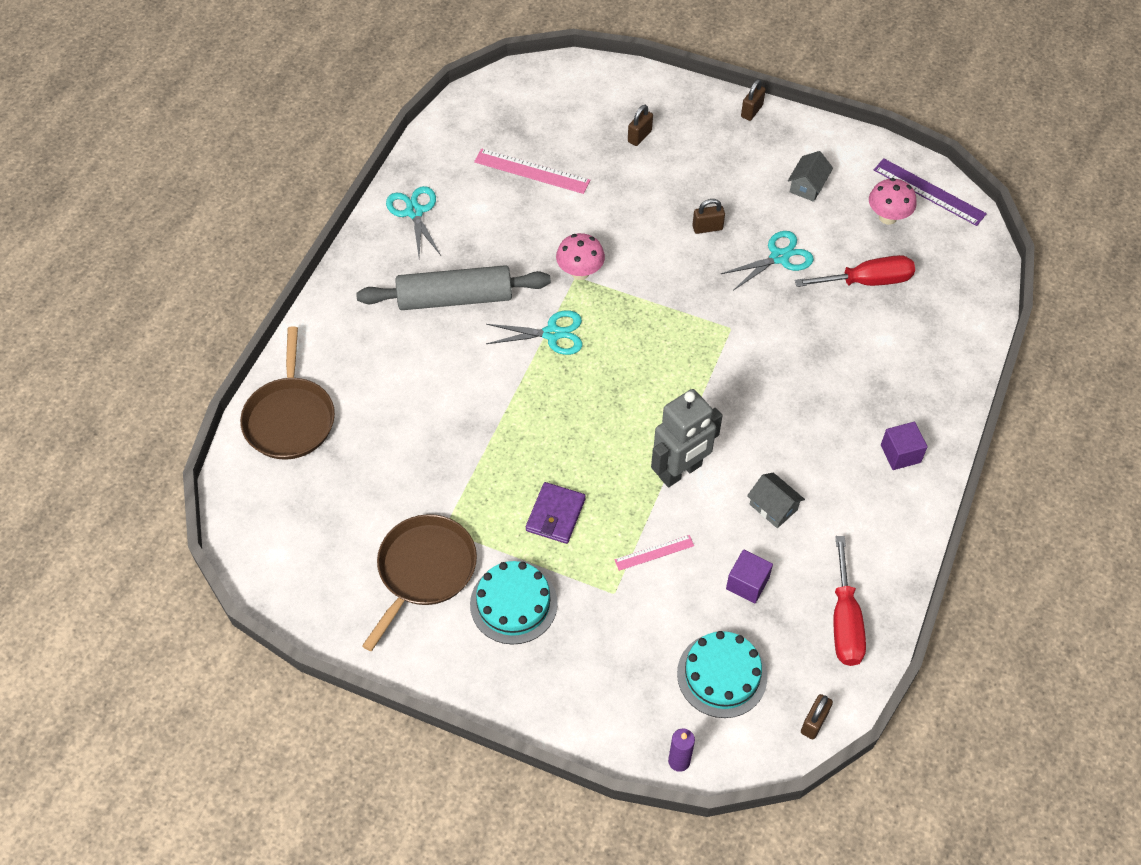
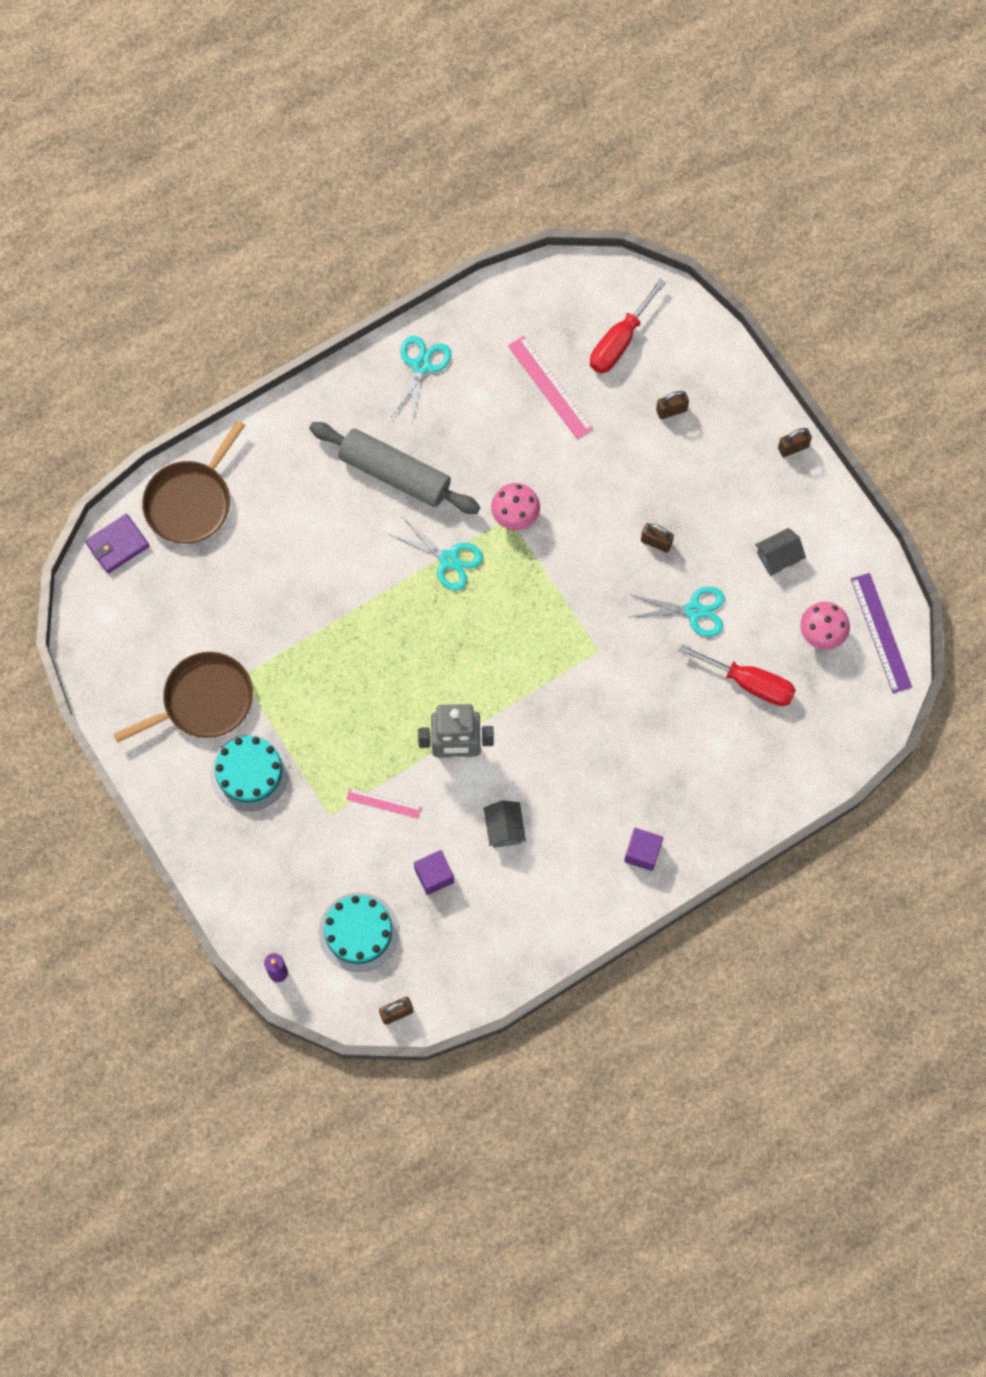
camera: 35 degrees right, 15 degrees up
(555, 515) = (333, 721): purple wallet -> purple wallet (117, 545)
(844, 621) = (482, 955): red screwdriver -> red screwdriver (619, 341)

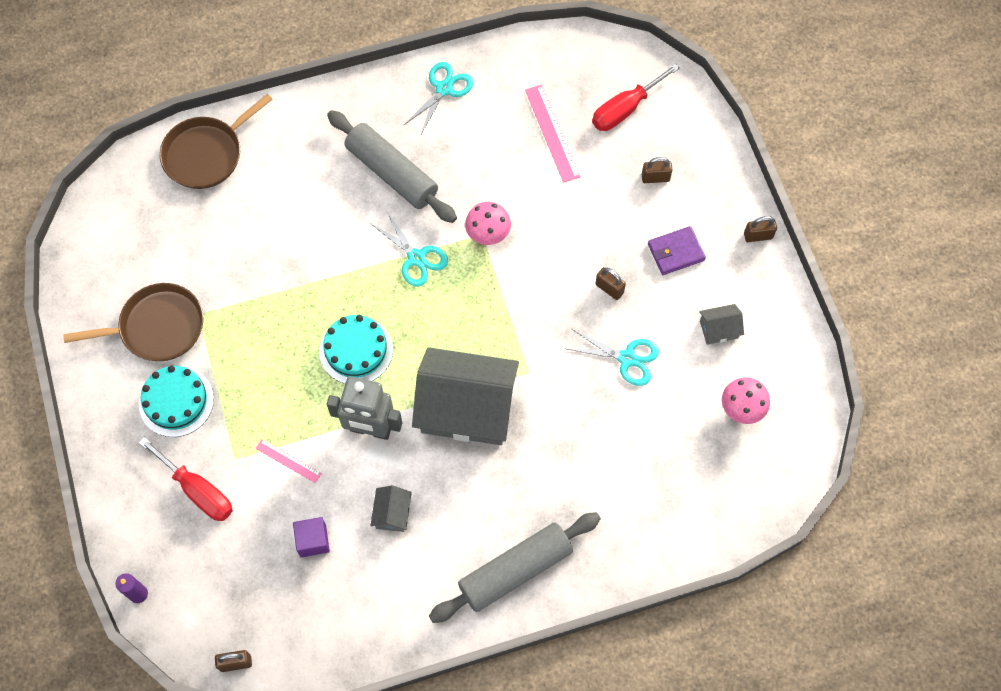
camera: 15 degrees right, 5 degrees down
(117, 545) = (131, 175): purple wallet -> purple wallet (675, 252)
(358, 932) = (226, 575): turquoise cake -> turquoise cake (356, 350)
(547, 703) = (466, 408): none -> grey house
(642, 852) = (515, 571): purple cube -> grey rolling pin
(750, 683) = (661, 437): red screwdriver -> red screwdriver (198, 490)
(880, 633) = (798, 422): purple ruler -> none

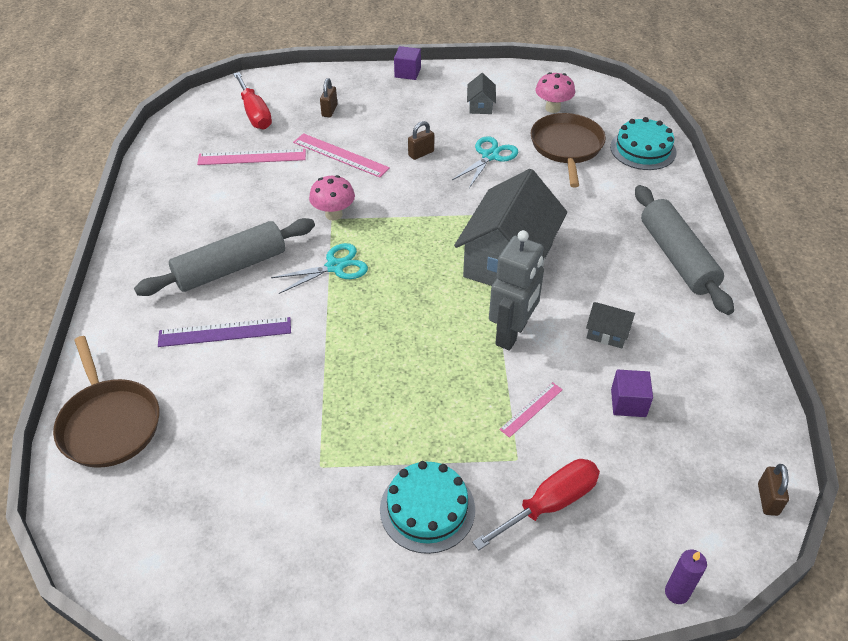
camera: 75 degrees left, 20 degrees down
(157, 327) = (320, 514): brown pan -> brown pan (567, 147)
(316, 197) = (225, 332): none -> purple ruler
(356, 350) = (419, 330): turquoise cake -> turquoise cake (643, 149)
(444, 89) = (160, 215): turquoise scissors -> none
(581, 212) = (340, 155): none -> pink ruler
(675, 252) = (403, 113): purple wallet -> none
(758, 236) = (407, 73): brown padlock -> purple cube

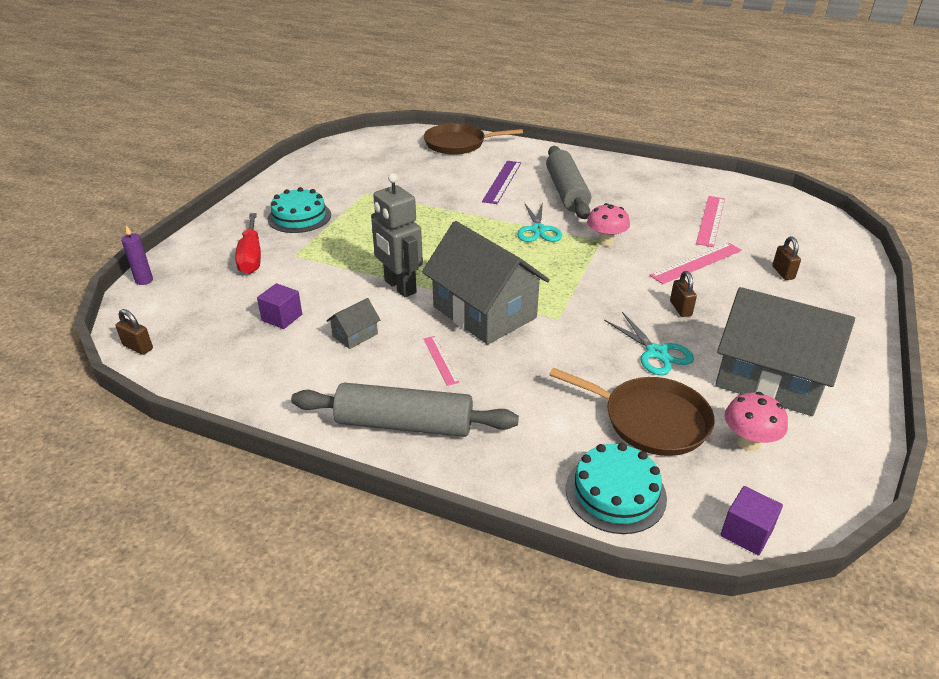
camera: 115 degrees right, 10 degrees down
(255, 114) = (786, 233): red screwdriver -> none
(329, 110) = (783, 273): brown padlock -> brown padlock turned 45 degrees clockwise
(407, 73) = (863, 343): purple cube -> purple cube (746, 532)
(480, 106) = (769, 379): grey house -> grey house, size x2.42
(531, 409) = (325, 273): pink ruler -> pink ruler (440, 360)

